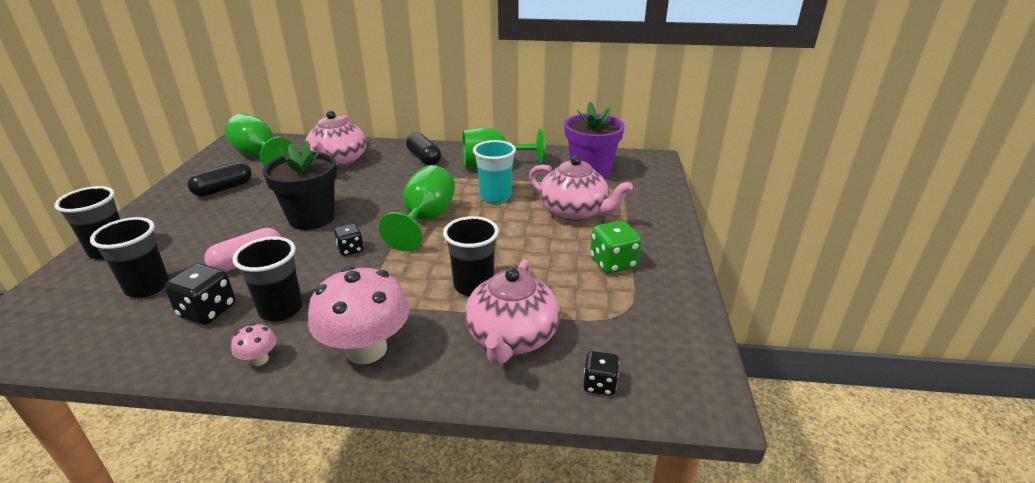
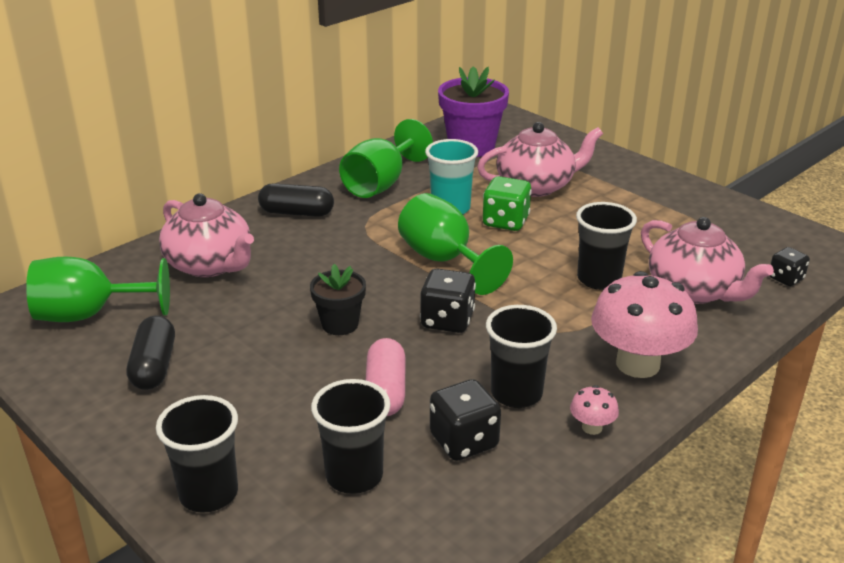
camera: 50 degrees left, 0 degrees up
(312, 218) = (340, 324): black flower pot -> black flower pot, size x0.59
(350, 249) = (447, 321): black dice -> black dice, size x1.59
(613, 263) = (640, 206): green dice -> green dice (505, 222)

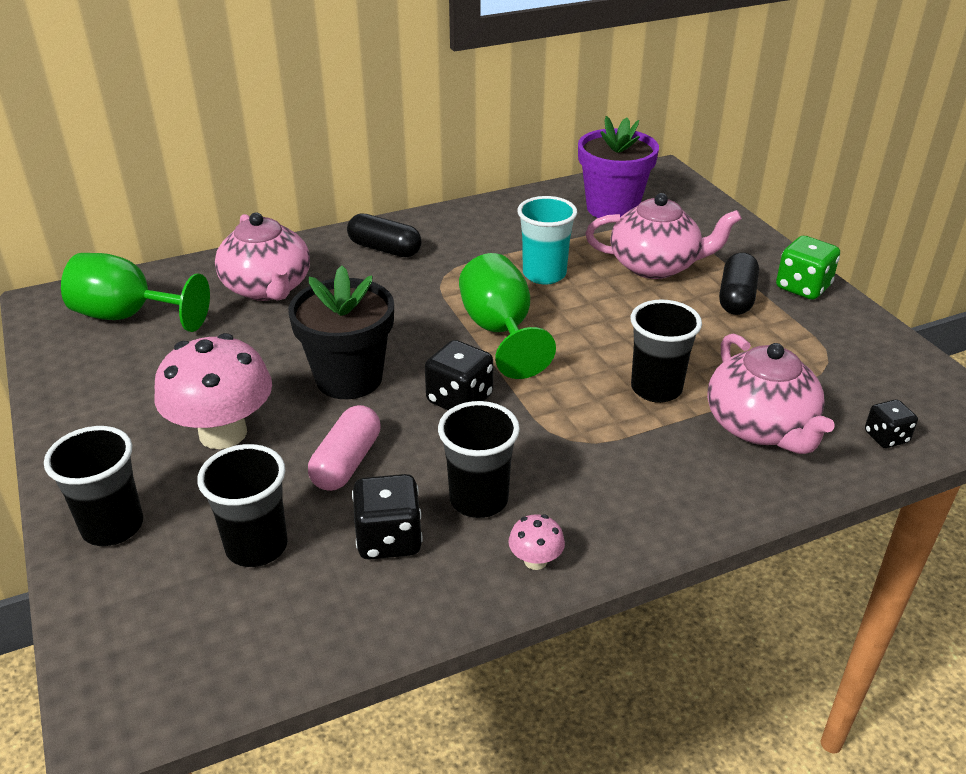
camera: 20 degrees right, 5 degrees up
(154, 366) = (150, 382): black capsule -> black capsule (736, 297)
(340, 324) = (349, 378): black flower pot -> black flower pot, size x1.69
(381, 184) = (489, 233): green goblet -> none
(505, 222) = (594, 300): green dice -> green dice (802, 287)
(637, 364) = (636, 499): pink mushroom -> pink mushroom (223, 433)

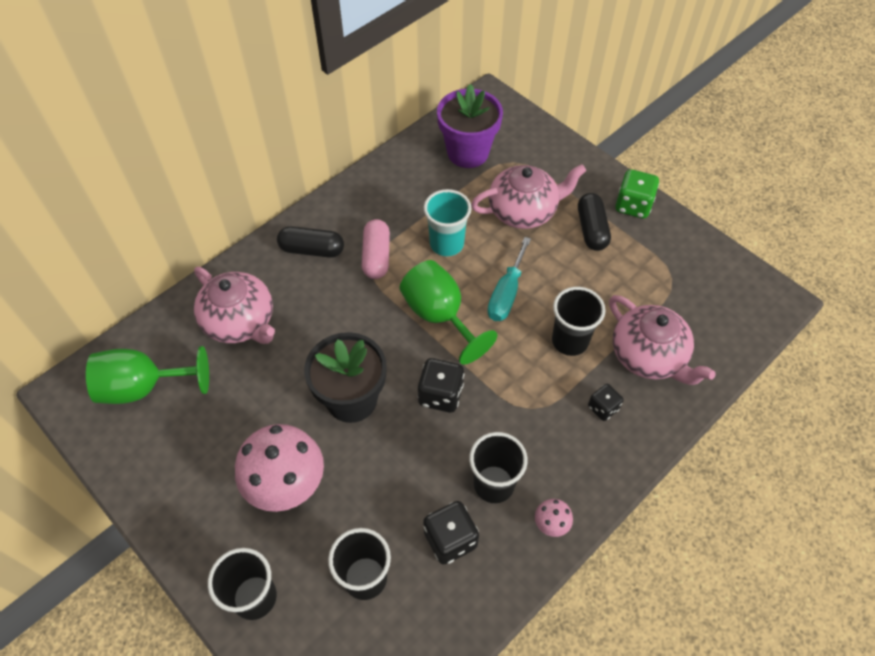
camera: 20 degrees left, 20 degrees up
(346, 462) = (389, 481): pink capsule -> pink capsule (376, 256)
(595, 329) = (506, 293): none -> turquoise screwdriver
(886, 437) = (728, 340): black dice -> black dice (603, 408)

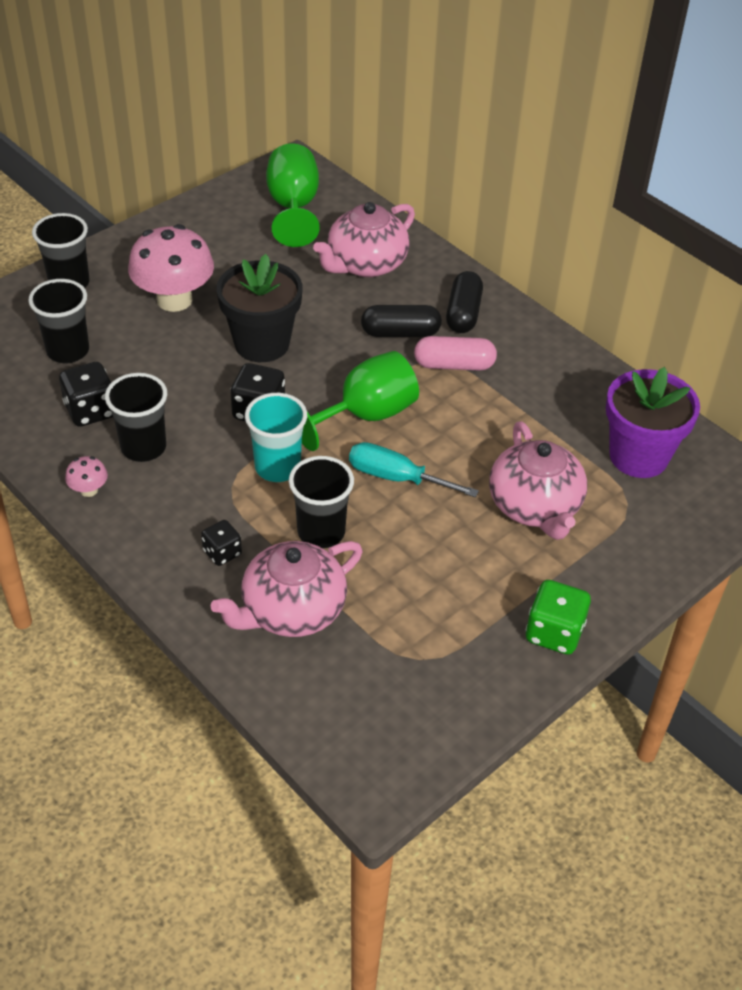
camera: 90 degrees right, 10 degrees down
(446, 244) = (475, 427): turquoise cup -> turquoise cup (277, 467)
(591, 229) = (505, 577): black capsule -> black capsule (400, 332)

